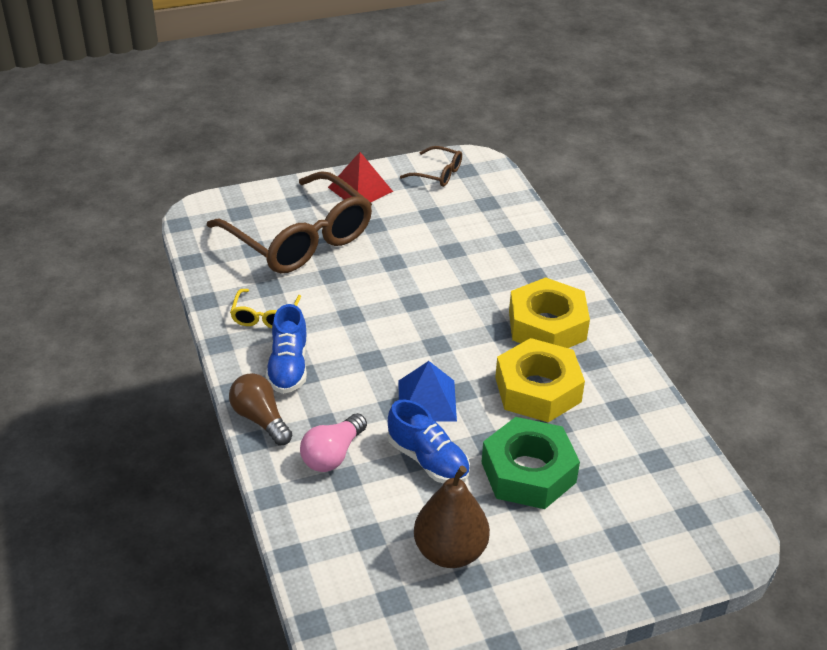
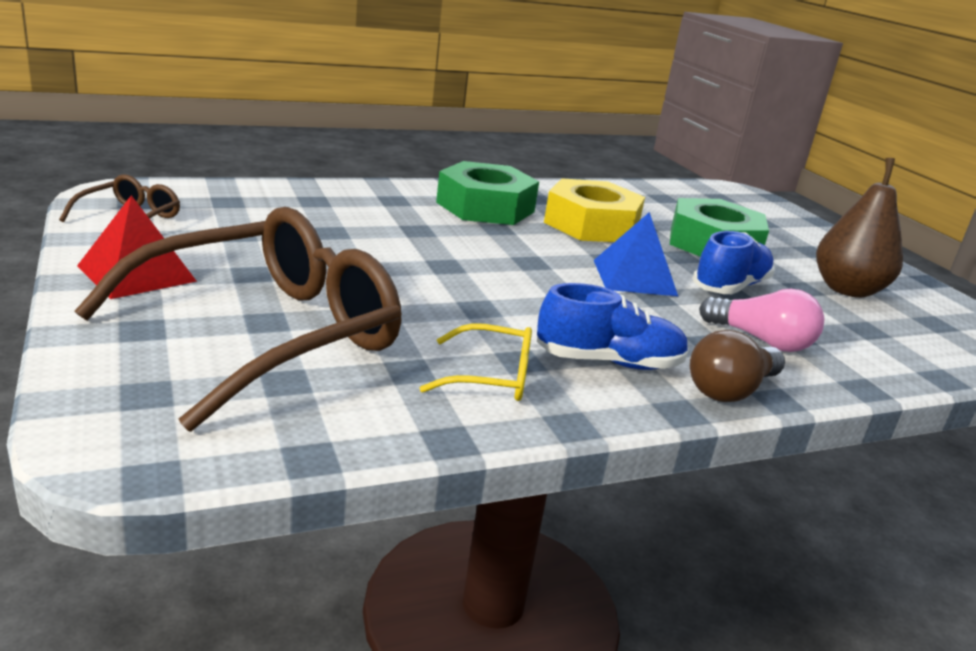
camera: 95 degrees left, 15 degrees down
(547, 325) = (485, 207): yellow nut -> green nut

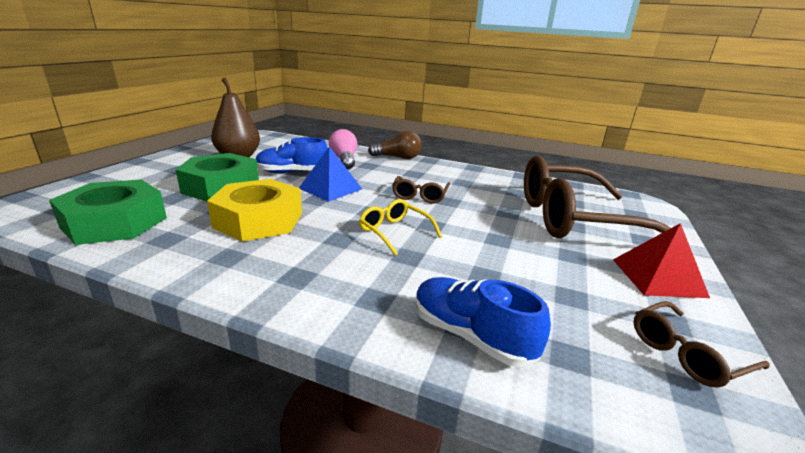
camera: 135 degrees left, 0 degrees up
(485, 207) = (302, 261): green nut -> green nut (115, 222)
(491, 377) = (484, 182): yellow glasses -> yellow glasses (395, 232)
(526, 303) = (420, 196): none -> brown glasses
(609, 362) = (426, 172): blue shoe -> blue shoe (471, 335)

